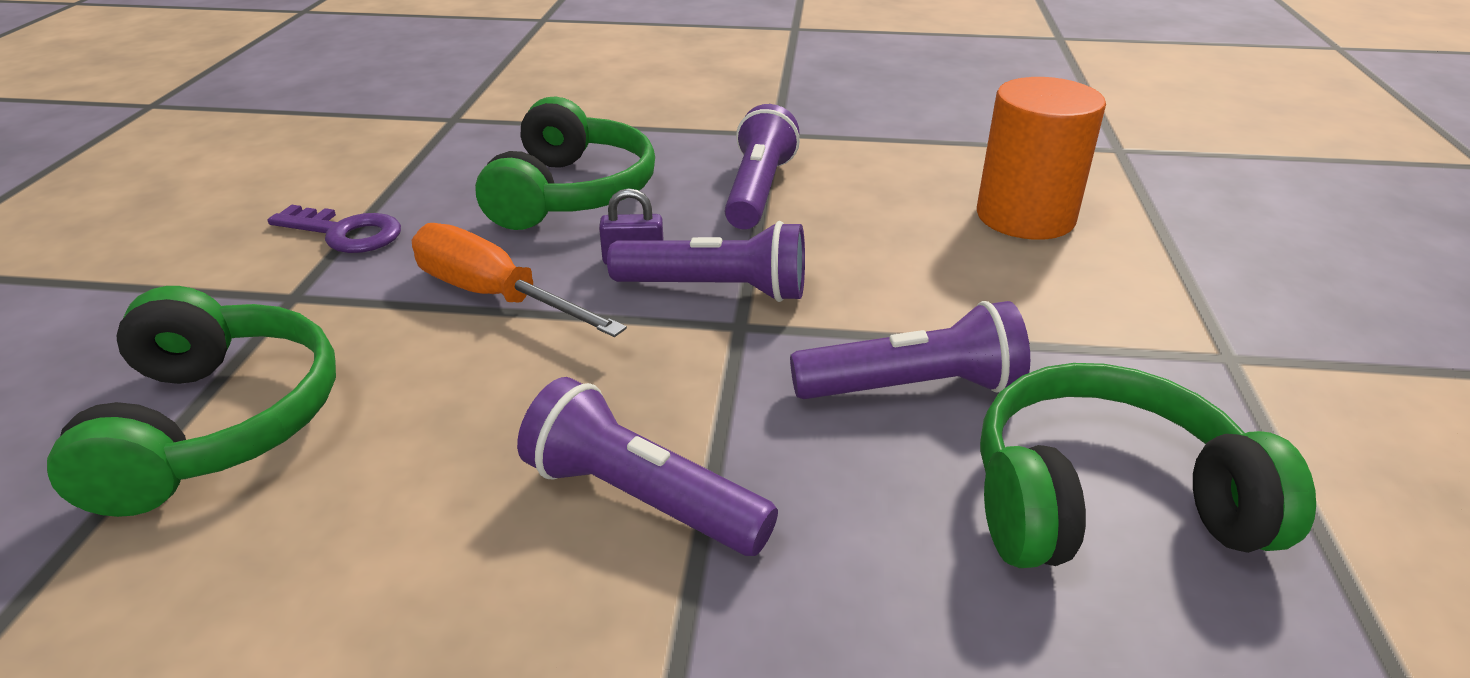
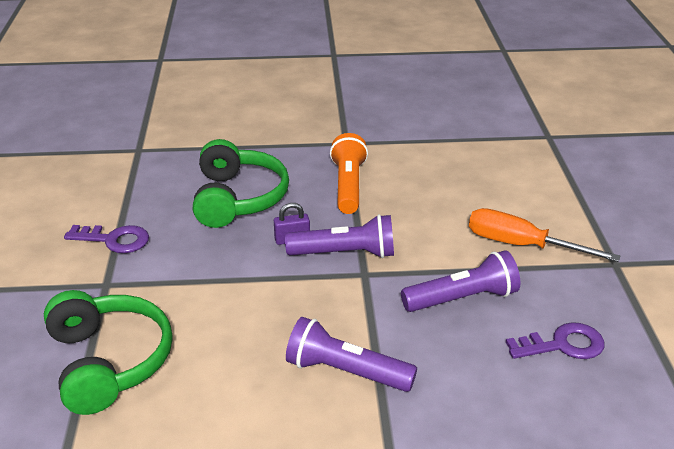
camera: 10 degrees left, 0 degrees up
(494, 296) = (223, 271): orange screwdriver -> orange screwdriver (521, 245)
(758, 190) = (348, 186): purple flashlight -> orange flashlight
(1025, 216) = (502, 189): orange cylinder -> none
(1106, 501) = (563, 345): green headphones -> purple key

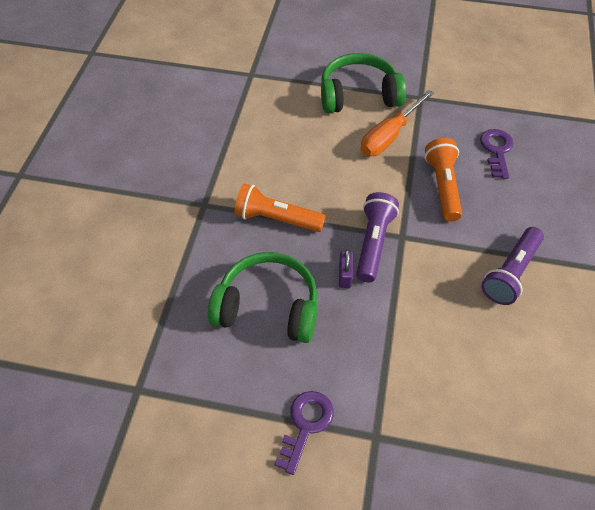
camera: 75 degrees left, 20 degrees up
(109, 362) = (483, 439): green headphones -> green headphones (358, 95)
(463, 299) = (443, 186): purple flashlight -> orange flashlight

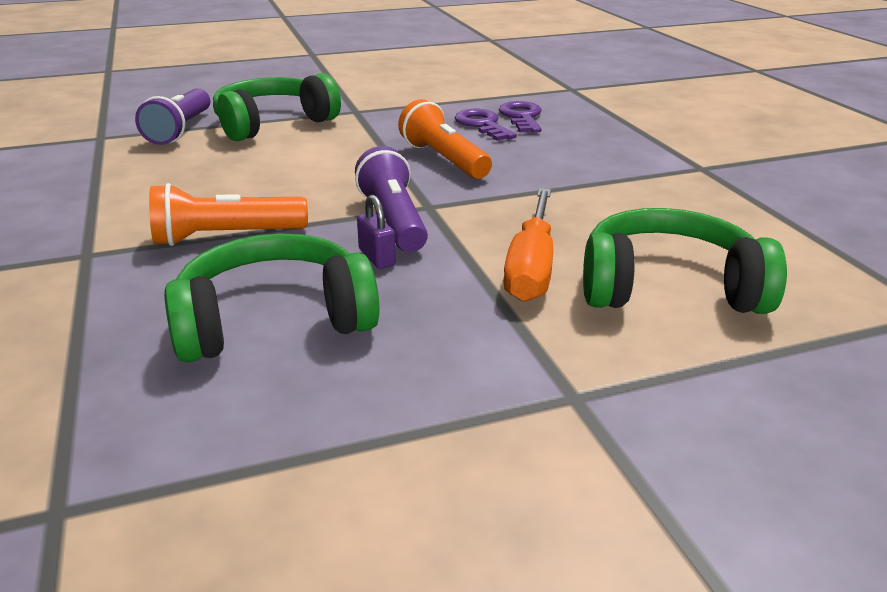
camera: 30 degrees left, 25 degrees down
(306, 425) = (448, 427): purple key -> purple key (522, 117)
(389, 136) = (340, 141): orange screwdriver -> orange screwdriver (531, 267)
(488, 382) = (668, 288): none -> green headphones
(510, 273) = (593, 198): purple flashlight -> purple flashlight (180, 130)

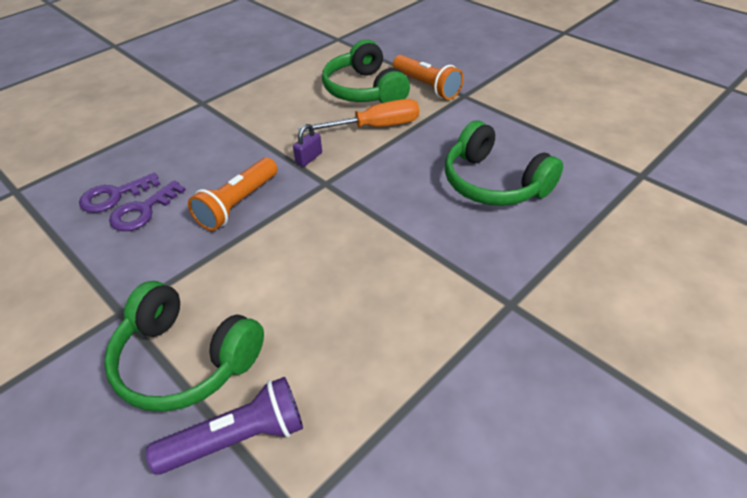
camera: 115 degrees left, 15 degrees up
(225, 237) = (433, 249): orange flashlight -> orange flashlight (427, 86)
(377, 257) = (406, 177): purple padlock -> purple padlock (309, 158)
(394, 220) = (356, 188): purple flashlight -> none

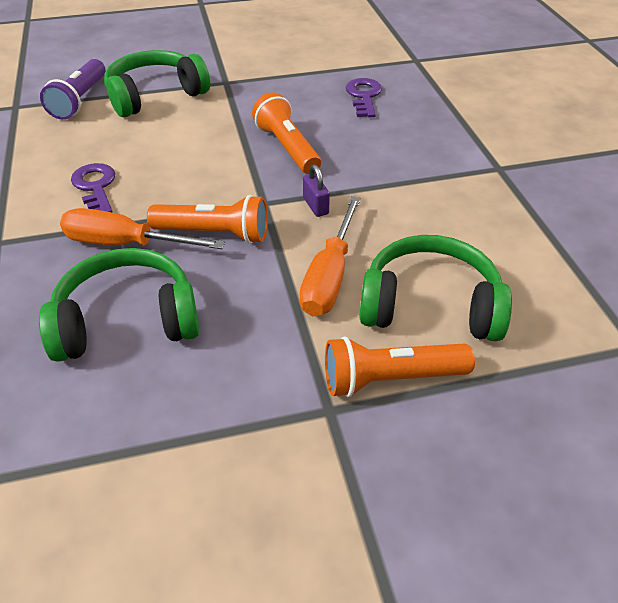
camera: 120 degrees right, 0 degrees up
(143, 211) = (328, 105): purple key -> purple key (95, 187)
(381, 189) = (214, 234): none -> orange flashlight
(434, 226) = (125, 244): none -> orange screwdriver

